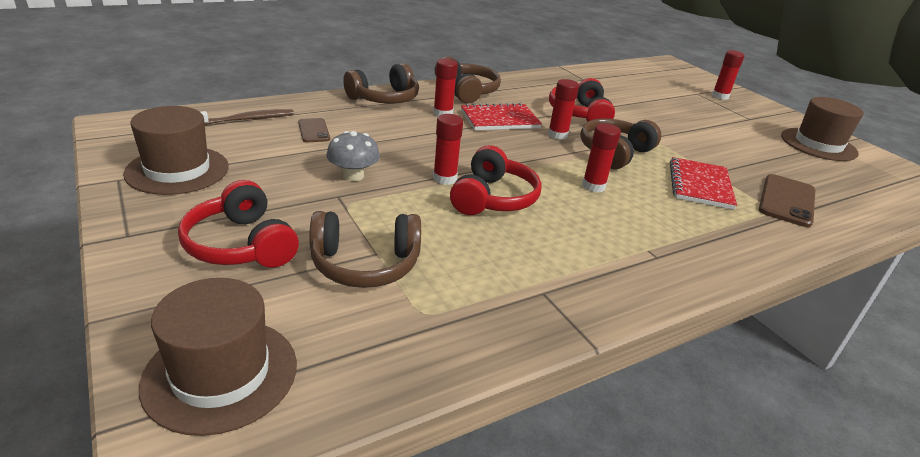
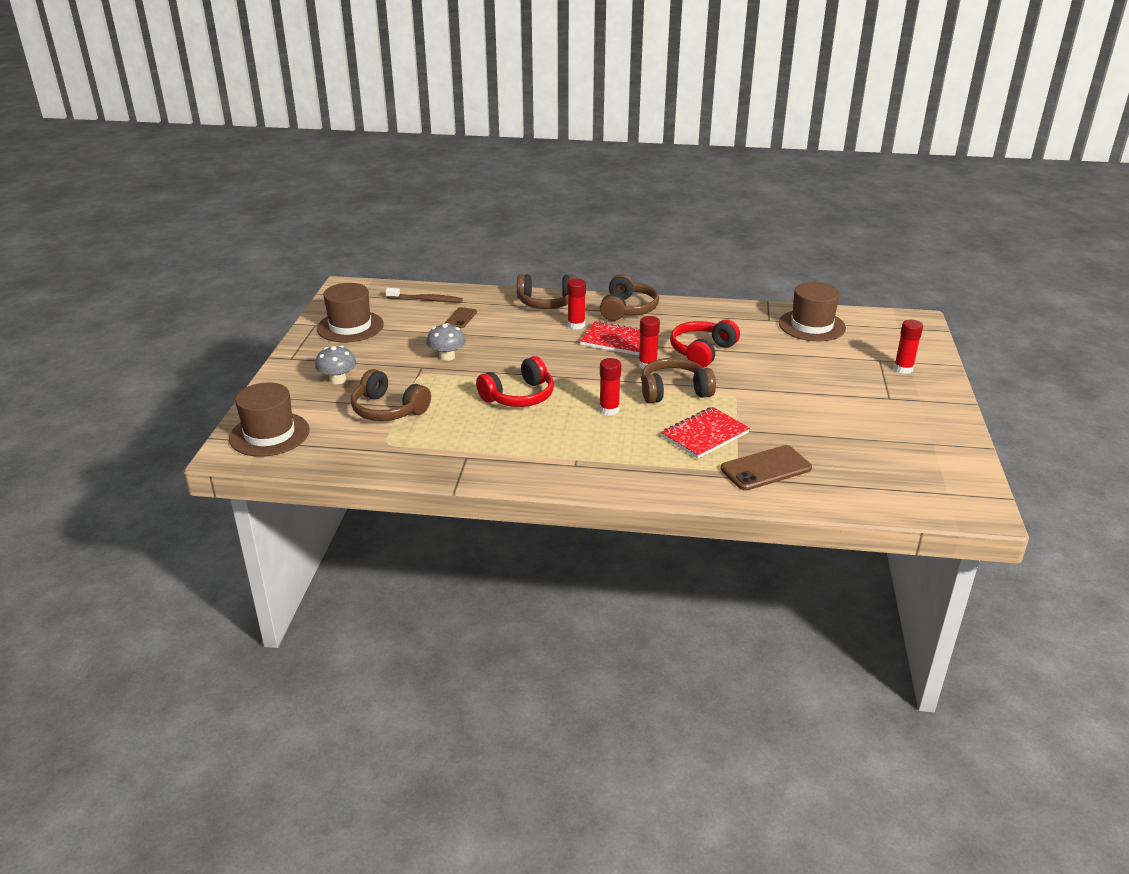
camera: 40 degrees right, 0 degrees up
(241, 245) = (338, 380): red headphones -> grey mushroom
(444, 178) = (505, 374): red glue stick -> none
(818, 144) = (918, 440): brown hat -> brown hat (811, 325)

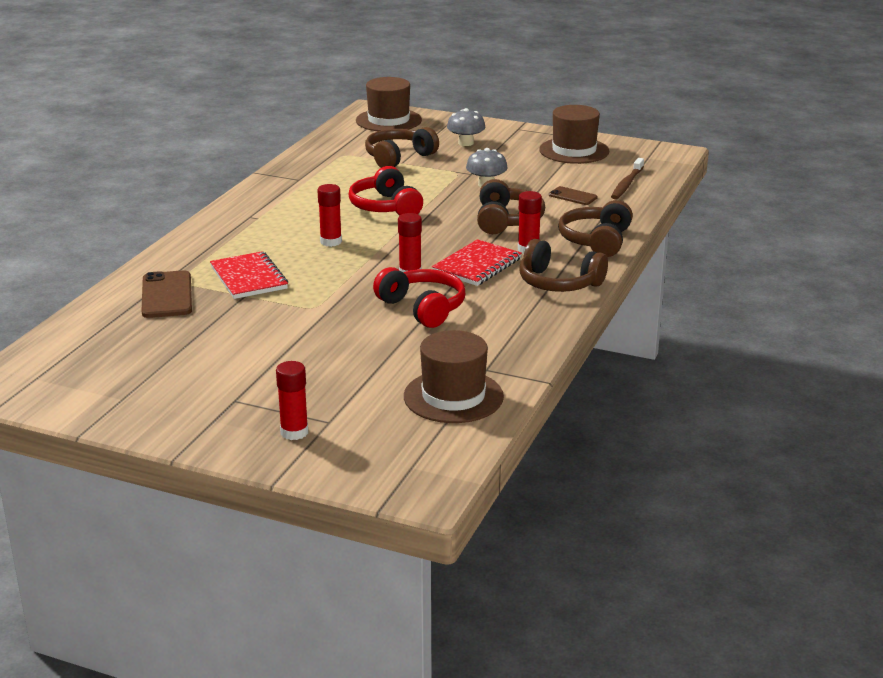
camera: 105 degrees right, 5 degrees down
(674, 391) = (344, 277): brown headphones -> brown headphones (507, 220)

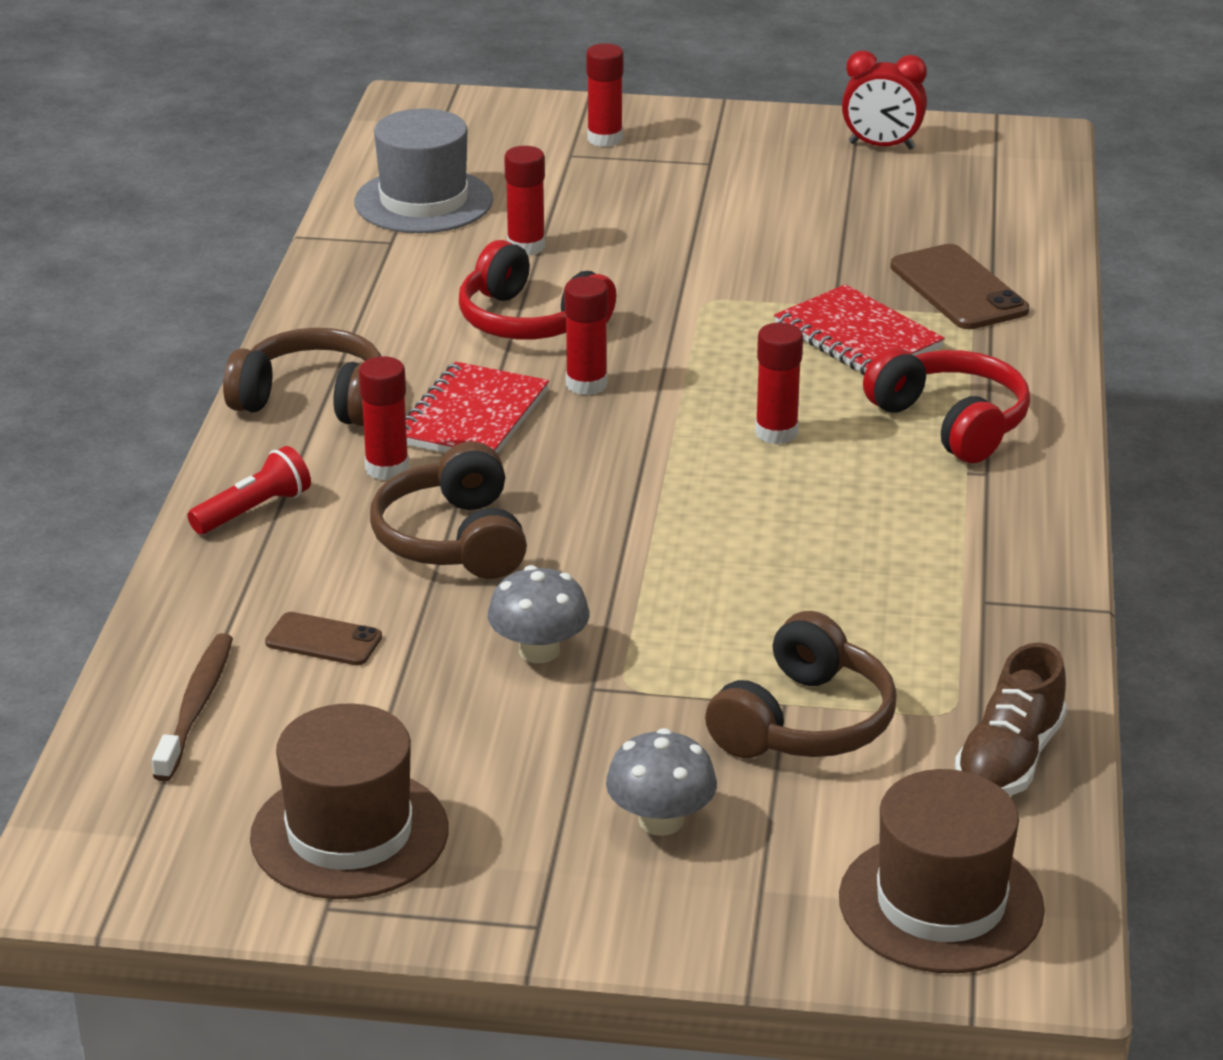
camera: 165 degrees right, 5 degrees up
(103, 396) = (881, 146): none -> red clock
(335, 143) = (1009, 760): none -> brown shoe
(385, 207) = (729, 541): red headphones -> red headphones (951, 423)
(400, 354) = (526, 247): none -> red glue stick
(453, 396) = (423, 201): brown hat -> grey hat
(596, 241) = (254, 510): brown headphones -> red flashlight

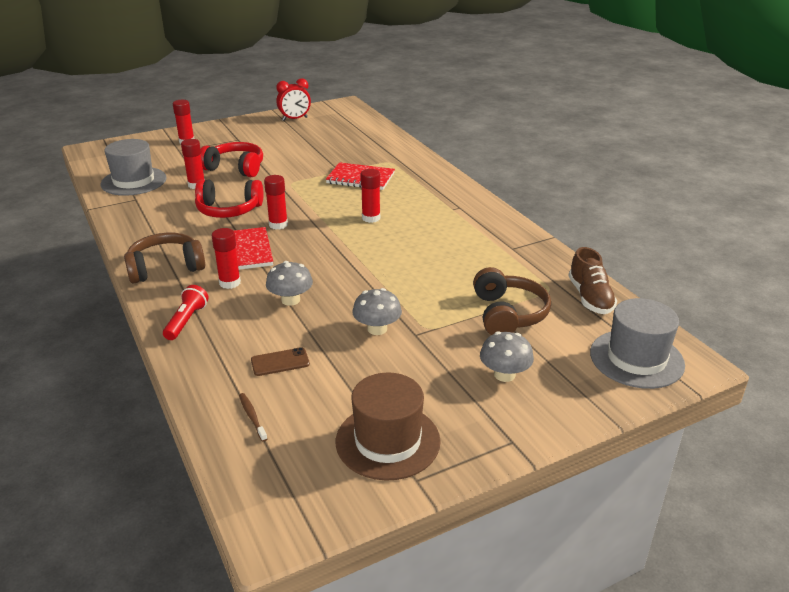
camera: 35 degrees left, 0 degrees up
(196, 706) = (252, 416): brown toothbrush -> brown toothbrush, size x0.59
(453, 540) = (290, 300): brown headphones -> grey mushroom
(941, 903) = (636, 359): brown hat -> grey hat
(951, 423) = (427, 195): red headphones -> red headphones (235, 168)
(958, 289) = (376, 154): brown phone -> none

